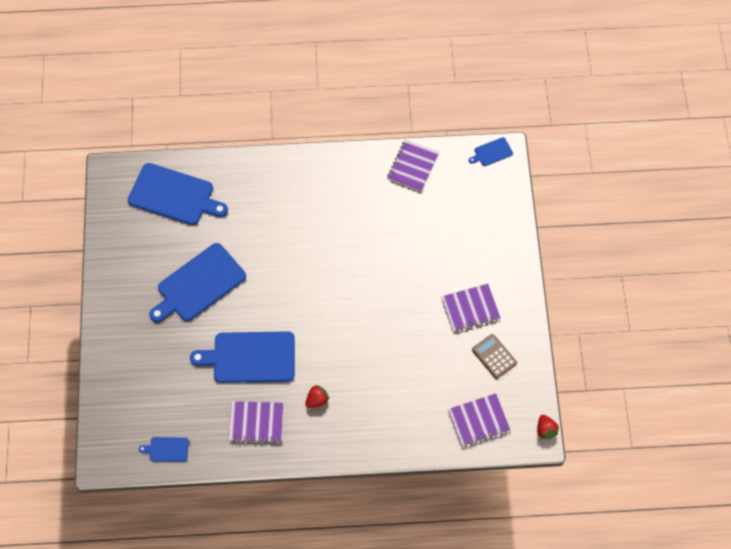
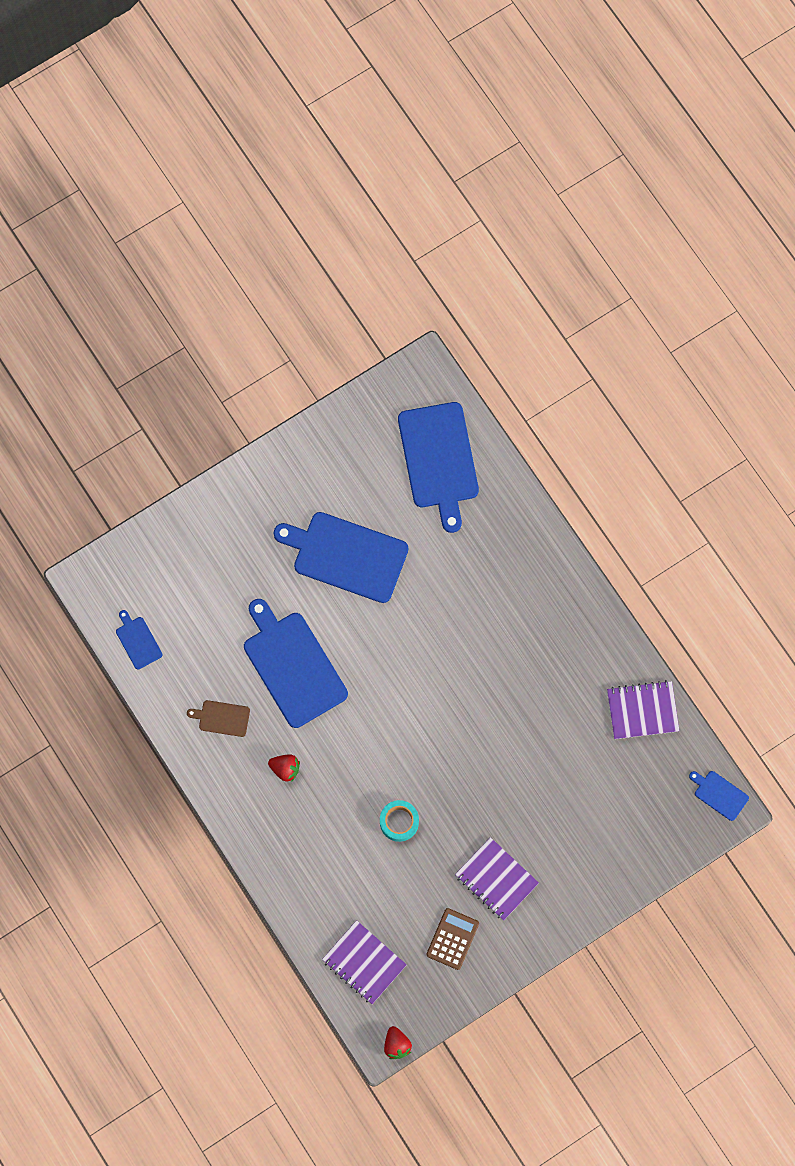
camera: 60 degrees right, 10 degrees up
(256, 422) = (222, 718): purple notebook -> brown cutting board
(397, 347) = (399, 822): none -> turquoise tape
(545, 430) = (396, 1044): red strawberry -> red strawberry turned 60 degrees counterclockwise

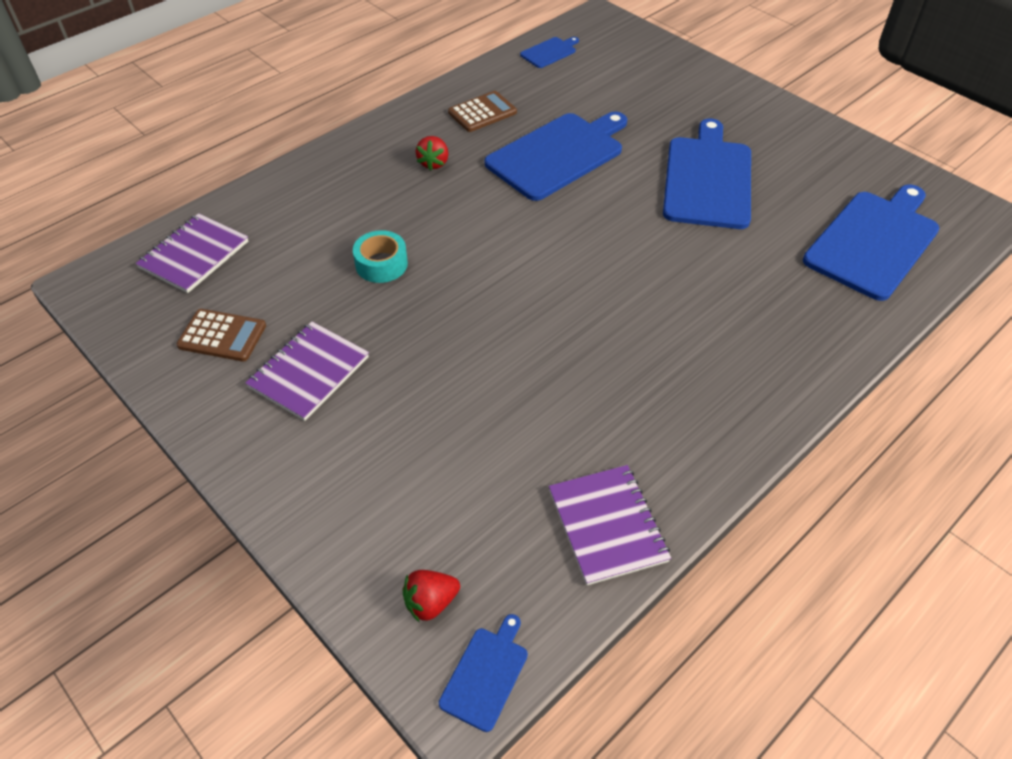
camera: 80 degrees right, 25 degrees down
(222, 718) = (482, 112): brown cutting board -> brown calculator
(396, 1044) = (80, 298): red strawberry -> red strawberry (430, 602)
(439, 460) = (874, 241): blue cutting board -> blue cutting board turned 150 degrees clockwise

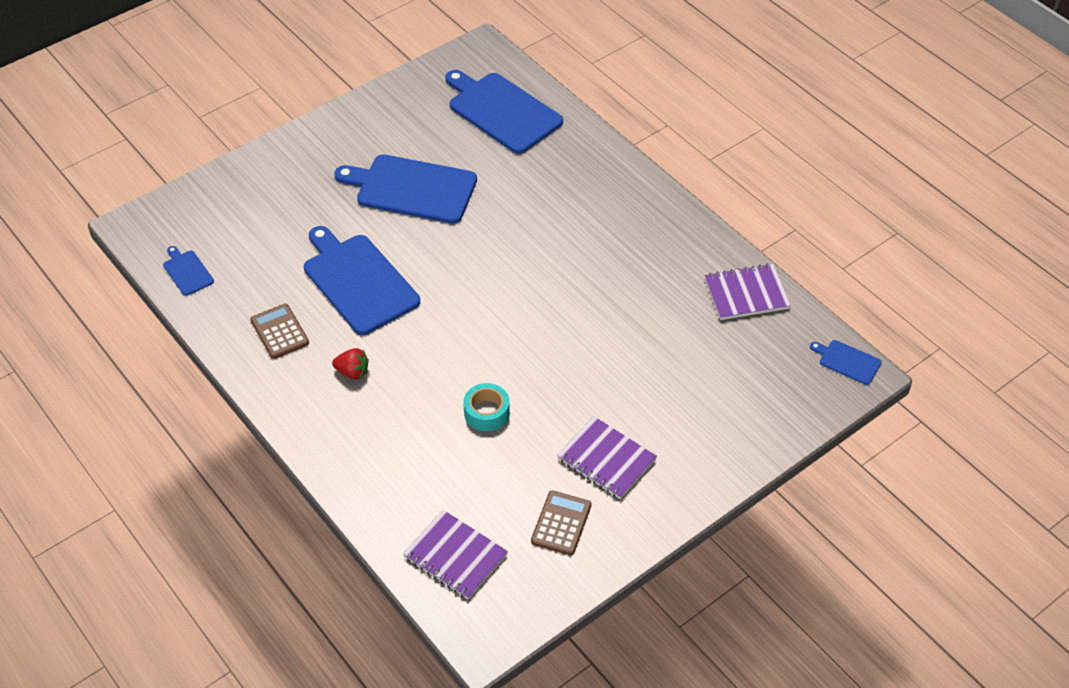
camera: 85 degrees left, 0 degrees up
(430, 602) = (802, 386): red strawberry -> none

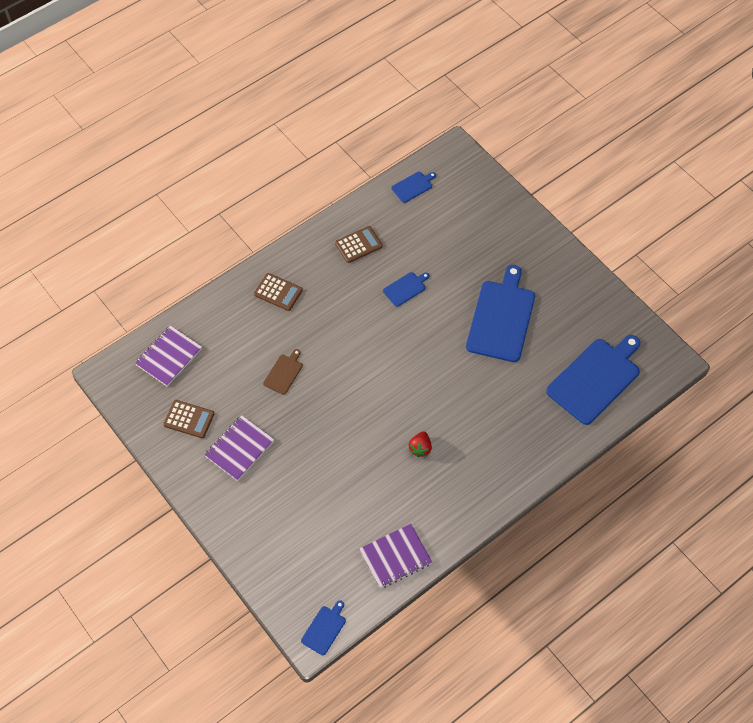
camera: 90 degrees right, 10 degrees up
(351, 423) = (278, 292): none -> brown calculator
(352, 372) = (322, 290): red strawberry -> red strawberry (420, 448)
(358, 281) = (405, 288): blue cutting board -> blue cutting board, size x0.46
(486, 412) = (284, 373): turquoise tape -> brown cutting board
(746, 294) = (395, 557): purple notebook -> purple notebook turned 75 degrees clockwise

